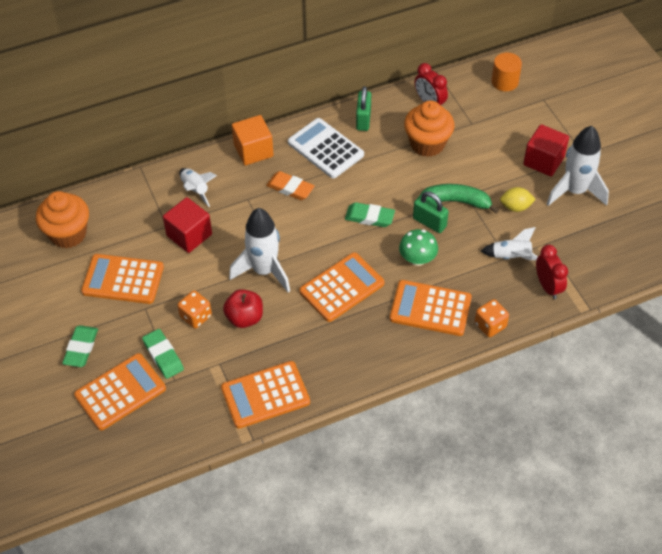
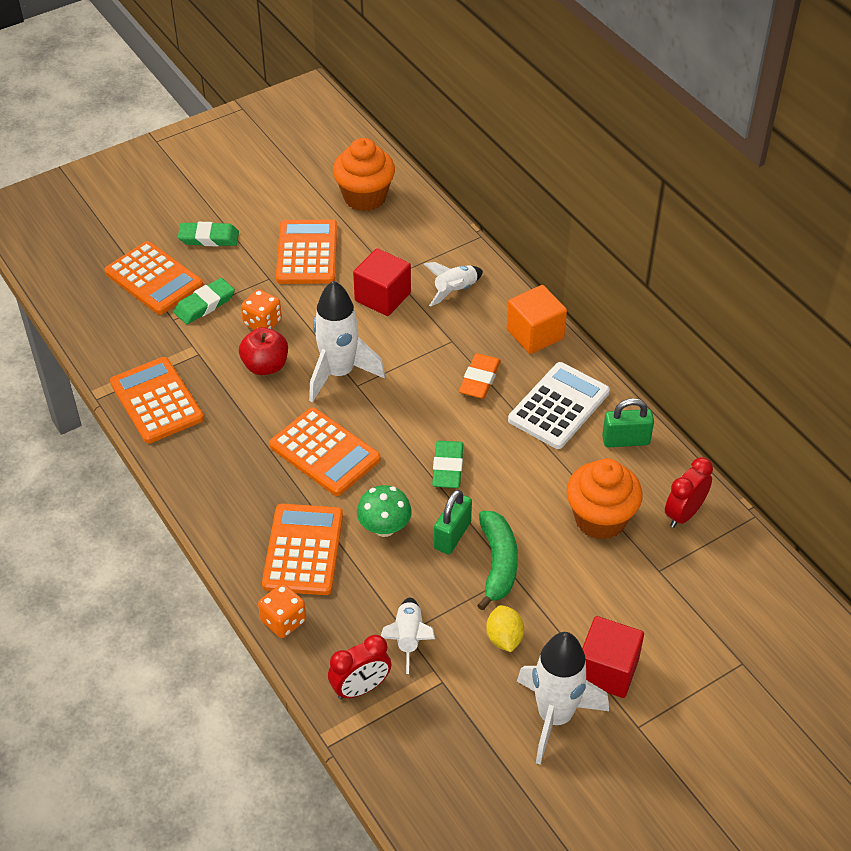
camera: 80 degrees right, 5 degrees down
(504, 82) = (763, 607): orange cylinder -> none

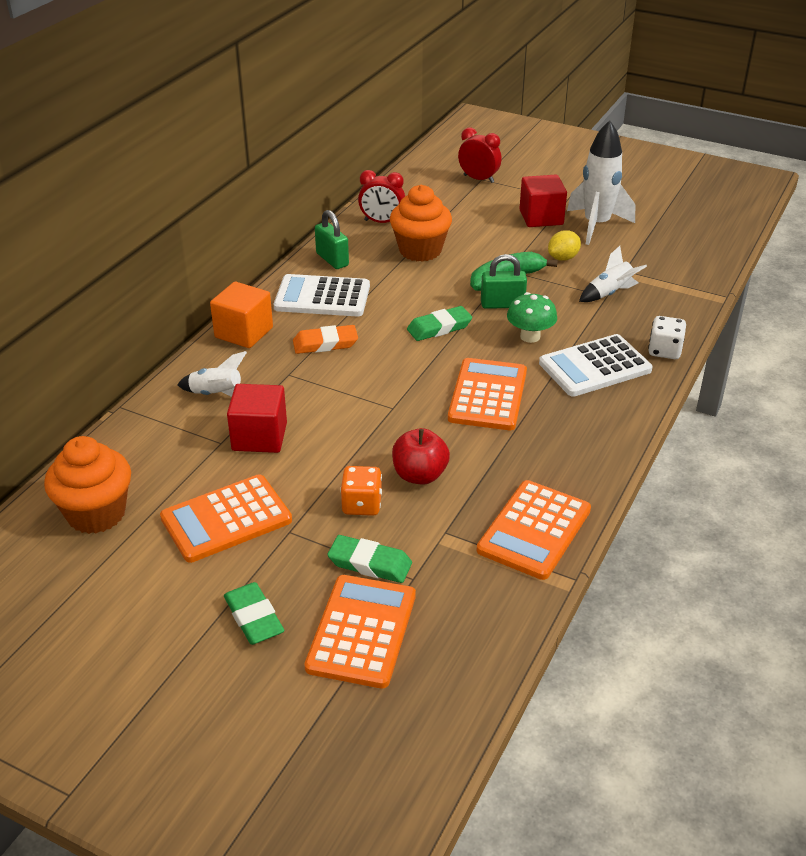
camera: 120 degrees left, 10 degrees down
(283, 621) = (664, 351): orange dice -> white dice
(303, 550) = (595, 367): orange calculator -> white calculator
(339, 373) = (387, 424): white rocket -> none
(361, 688) = (671, 298): red clock -> red clock (478, 179)

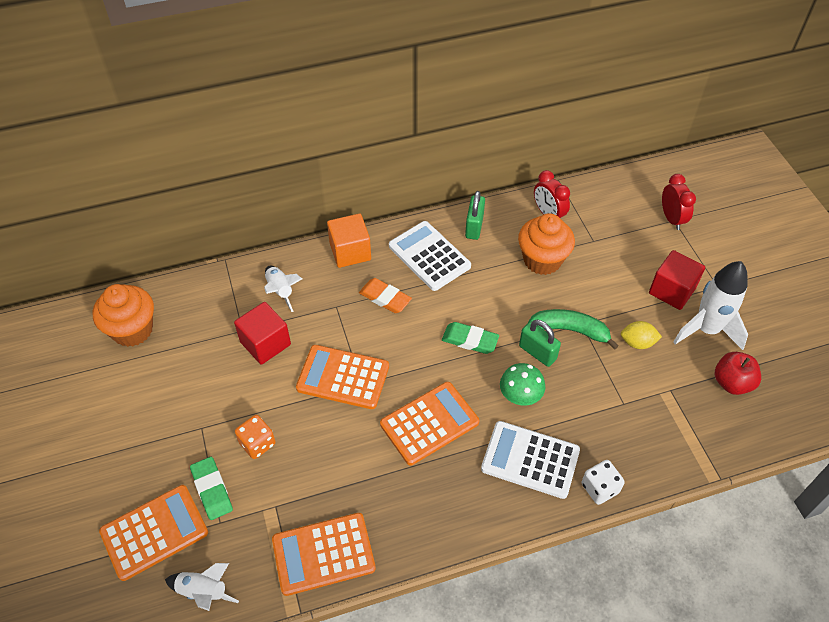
camera: 45 degrees right, 15 degrees up
(226, 519) = (183, 390): orange calculator -> orange calculator (343, 377)
(254, 617) = (120, 471): green eraser -> none
(419, 475) = (313, 451): red apple -> red apple (732, 383)
(609, 293) = (629, 403): white rocket -> white rocket (203, 592)

